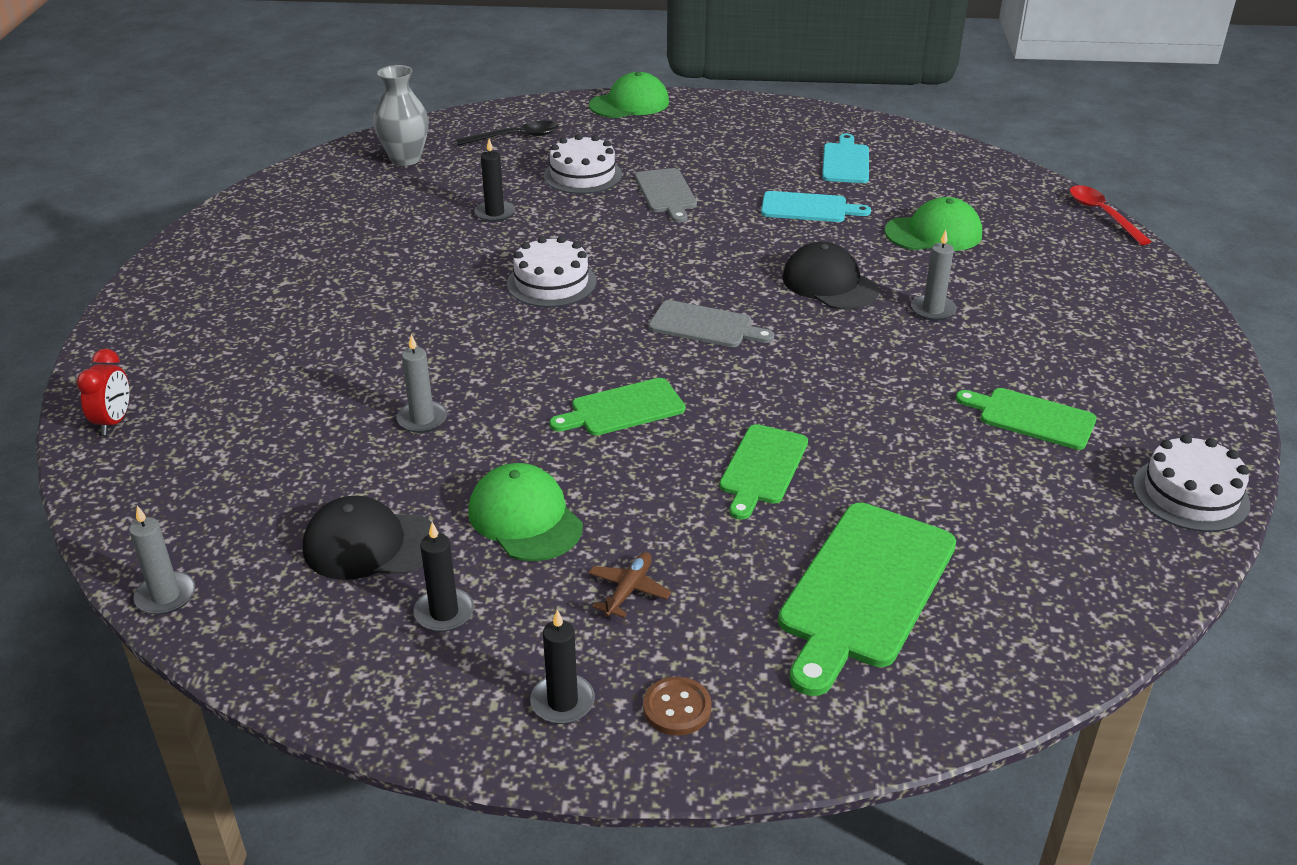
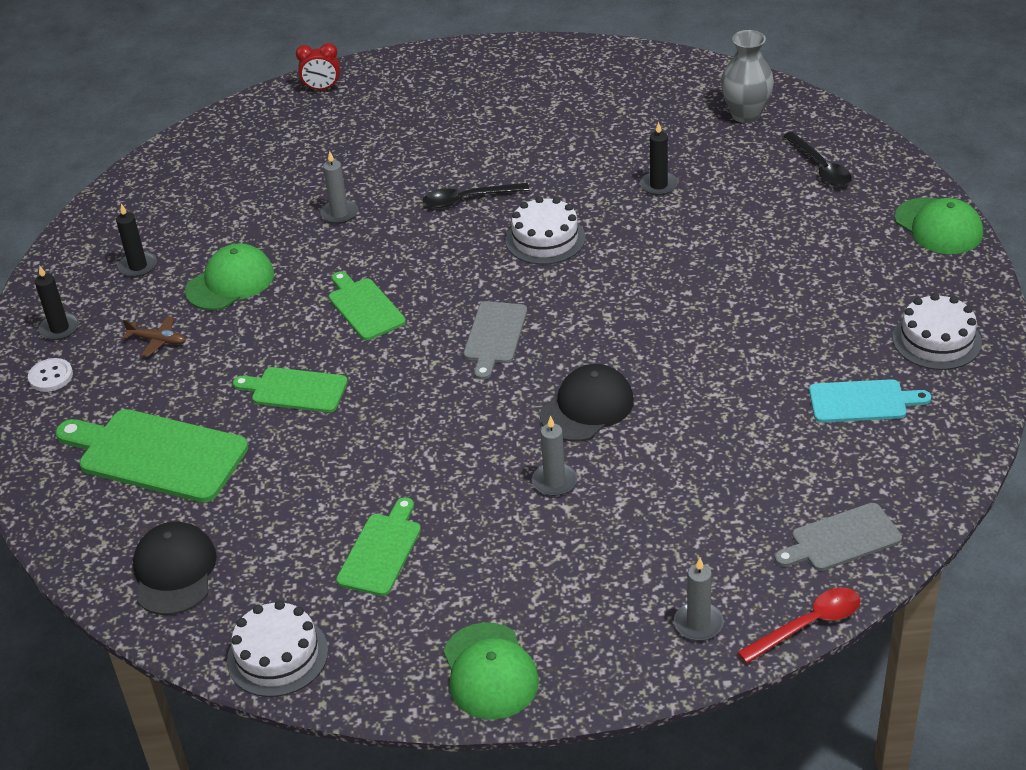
camera: 85 degrees right, 5 degrees up
(165, 596) = (154, 159): grey candle -> grey candle (698, 623)
(369, 544) = (201, 222): black cap -> black cap (174, 571)
(450, 324) = (468, 199): none -> black spoon
(582, 175) = (754, 222): white cake -> white cake (936, 340)
(666, 193) = (736, 281): grey cutting board -> grey cutting board (841, 539)
(677, 708) = (51, 376): brown button -> white button
(808, 208) = (739, 381): turquoise cutting board -> none
(934, 233) = (714, 478): green cap -> green cap (490, 672)

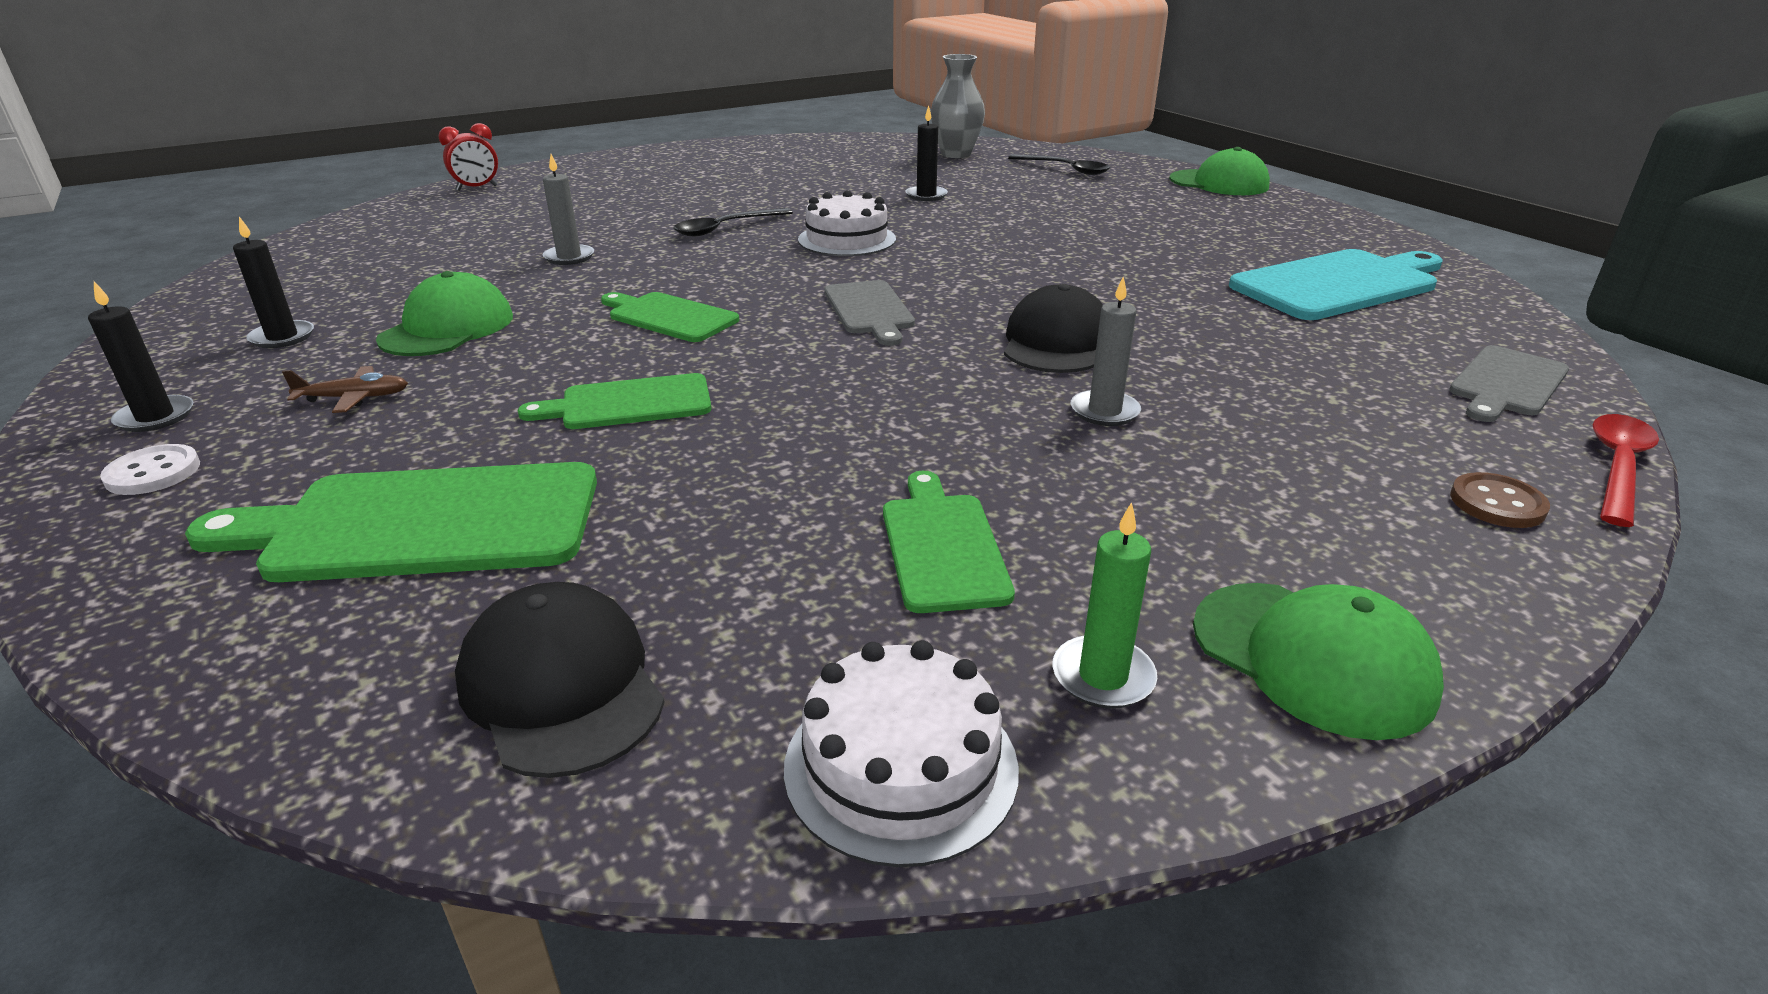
camera: 30 degrees left, 10 degrees down
(390, 646) = (1103, 676): none -> green candle
(698, 623) = (1497, 503): grey candle -> brown button
(862, 401) = (1339, 284): turquoise cutting board -> turquoise cutting board, size x1.68
(936, 340) = (1333, 238): white cake -> none

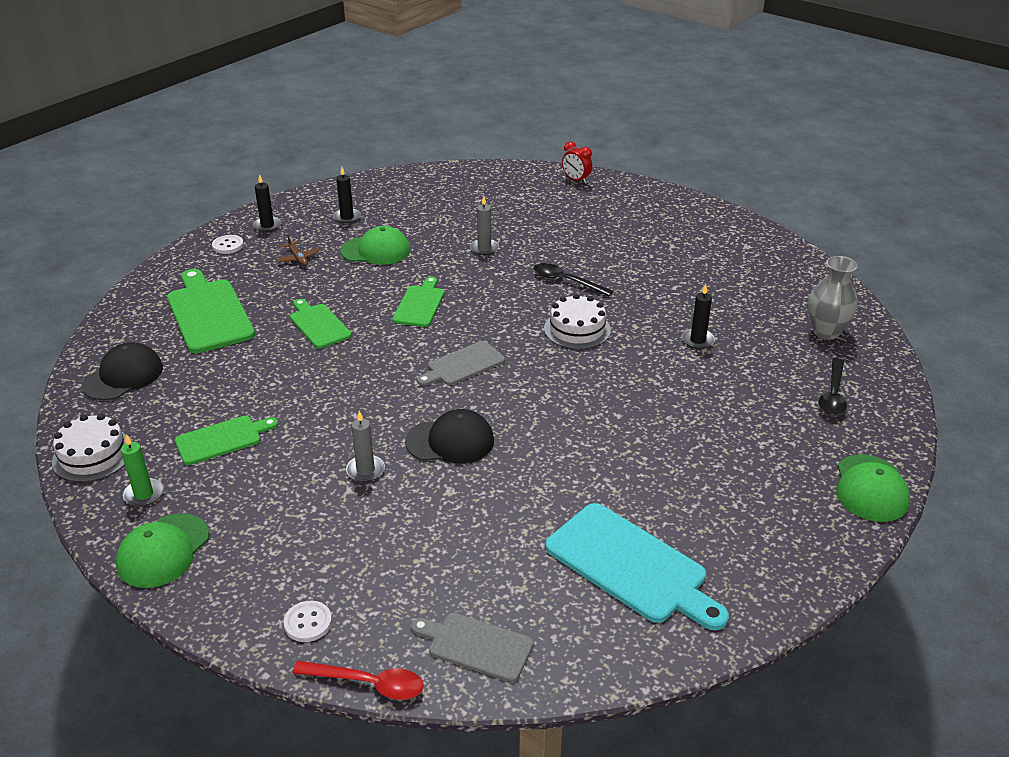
camera: 70 degrees right, 5 degrees up
(1497, 503) = (308, 623): brown button -> white button

